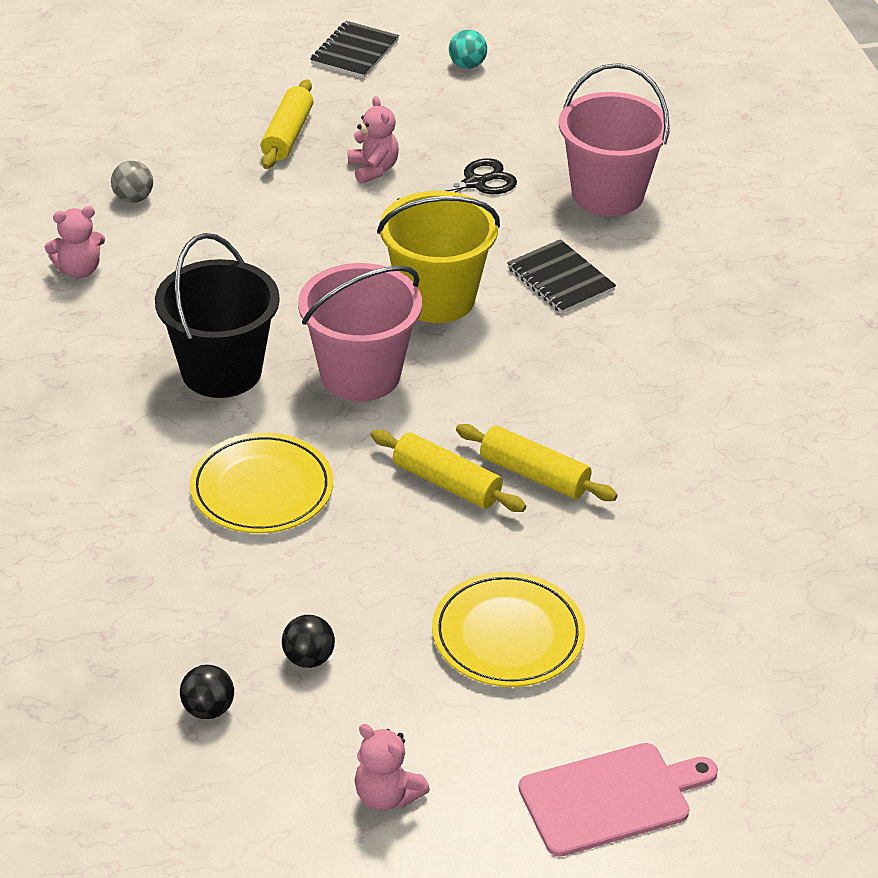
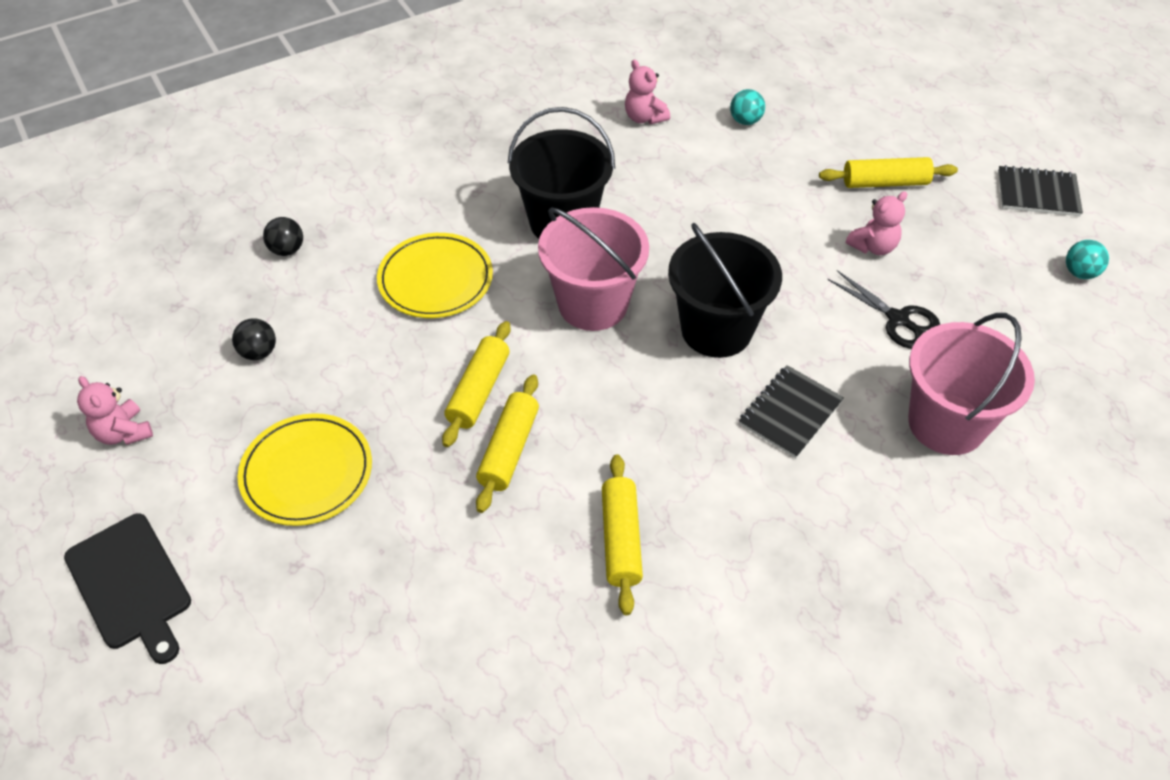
camera: 75 degrees right, 10 degrees up
(133, 198) = (745, 121): grey ball -> turquoise ball
(208, 709) = (199, 309): black ball -> black ball (287, 250)
(386, 795) = (124, 432): pink teddy bear -> pink teddy bear turned 60 degrees counterclockwise
(436, 298) = (716, 330): yellow bucket -> black bucket
(610, 798) = (131, 584): pink cutting board -> black cutting board
(667, 420) = (621, 539): none -> yellow rolling pin

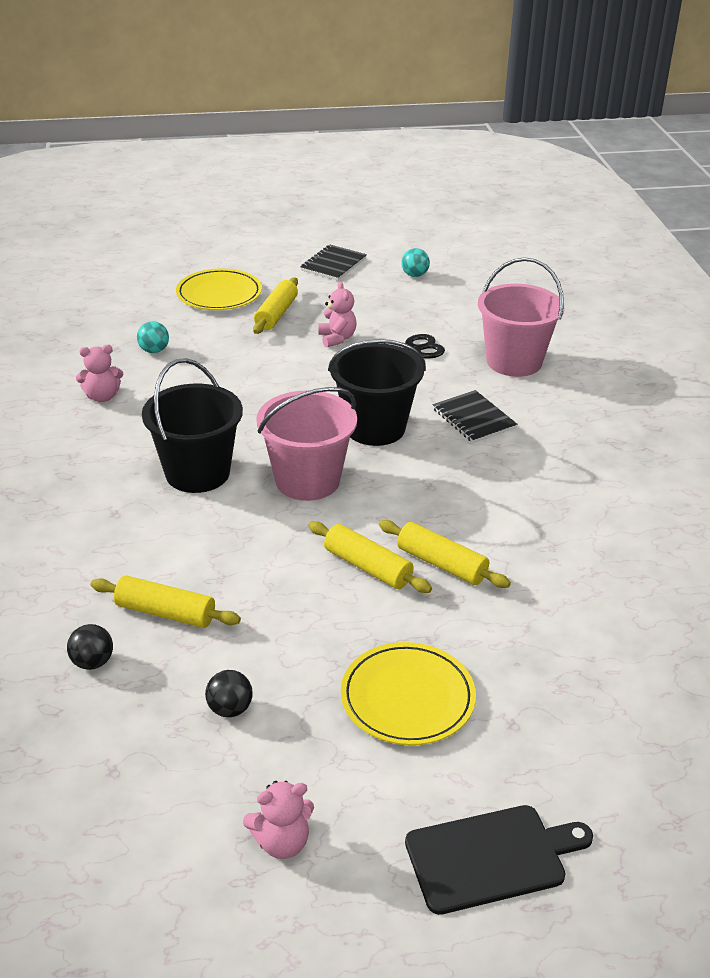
camera: 70 degrees left, 15 degrees down
(435, 279) = (214, 564): yellow plate -> yellow plate (219, 294)
(621, 539) = (555, 526): yellow rolling pin -> yellow rolling pin (165, 612)

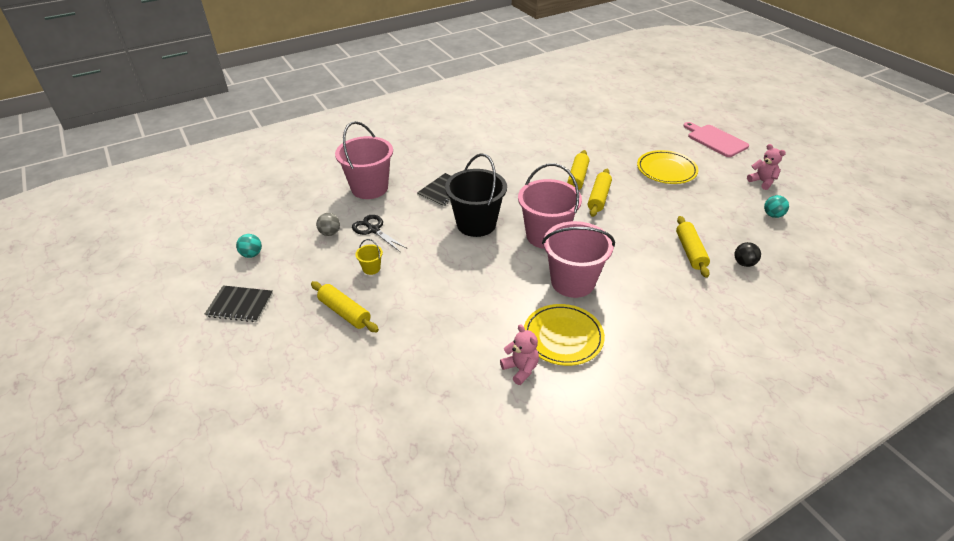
camera: 110 degrees left, 5 degrees up
(154, 351) = (436, 366): turquoise ball -> turquoise ball (773, 215)
(197, 473) = (572, 282): black bucket -> pink bucket
(219, 294) = (319, 362): yellow plate -> yellow plate (563, 337)
(230, 709) = (721, 212): black ball -> none
(276, 314) = (344, 312): yellow rolling pin -> yellow rolling pin turned 45 degrees clockwise
(337, 338) = (371, 268): pink teddy bear -> yellow bucket
(425, 322) = (330, 233): none -> grey ball
(490, 857) = (715, 140): black cutting board -> pink cutting board

